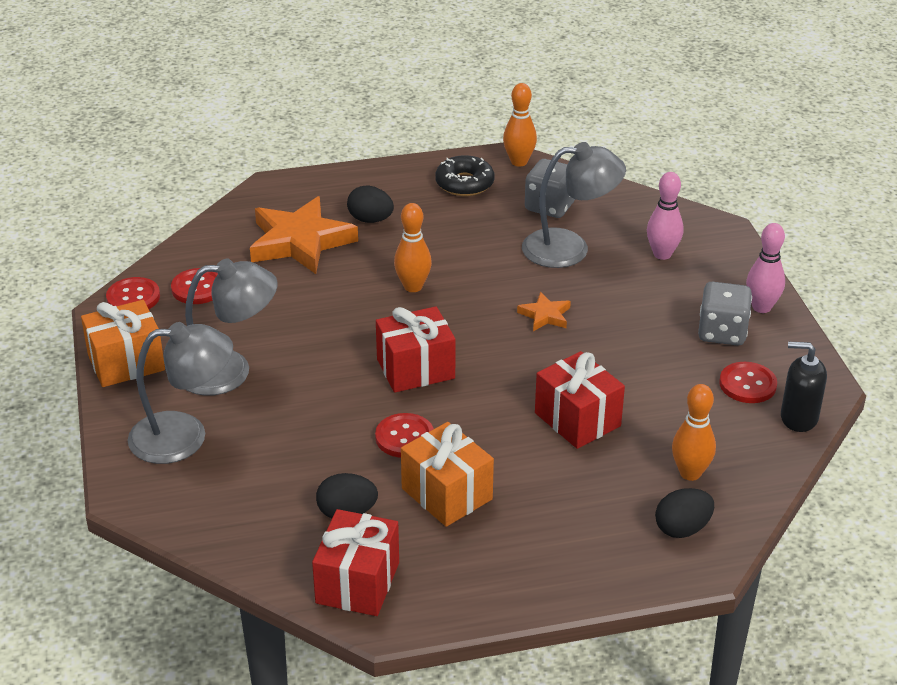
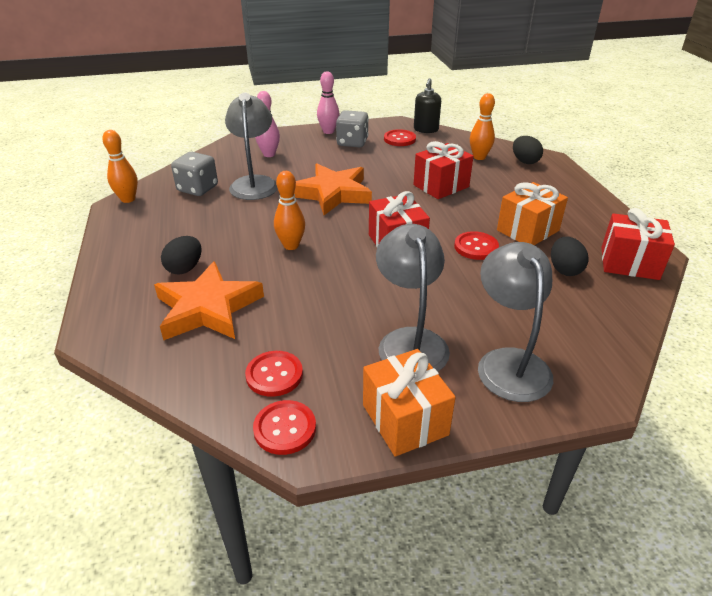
camera: 90 degrees left, 0 degrees up
(464, 183) = (148, 223): black donut -> none
(545, 315) = (332, 193): orange star -> orange star, size x2.16

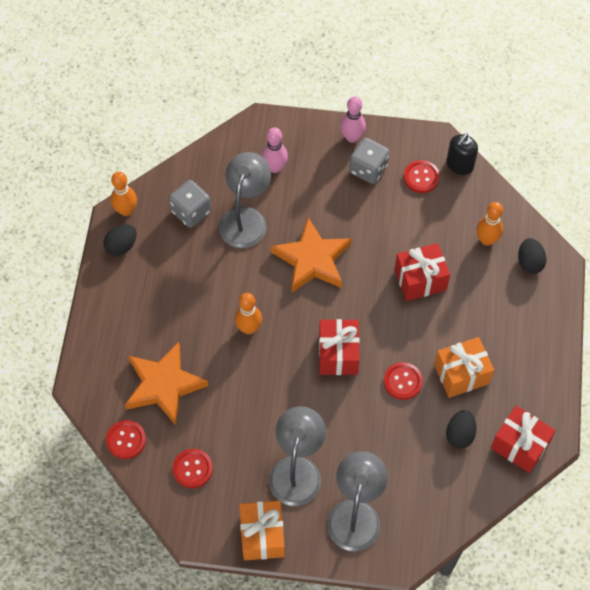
camera: 20 degrees right, 25 degrees up
(185, 268) = (156, 331): black egg -> black egg (121, 246)
(285, 428) = (186, 516): red button -> red button (126, 440)

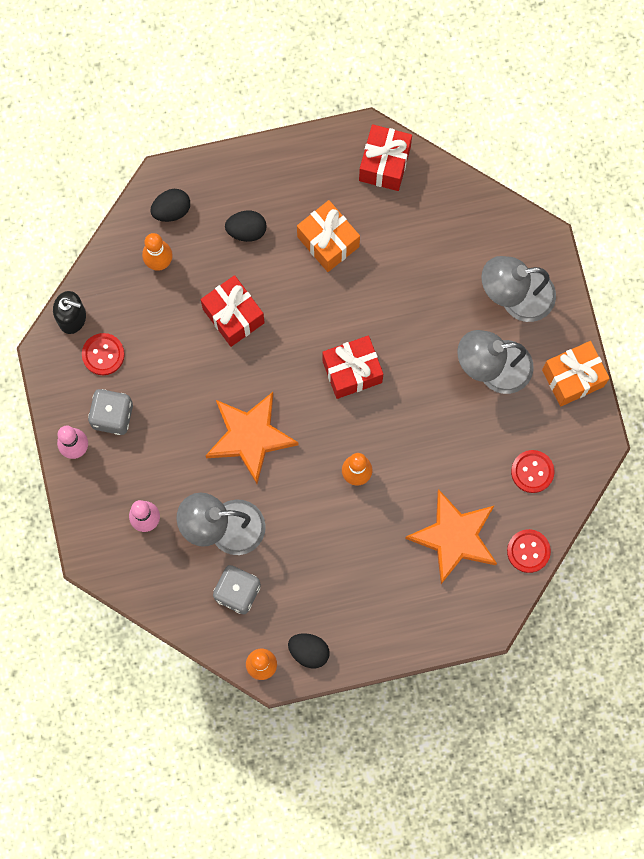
camera: 110 degrees left, 15 degrees up
(403, 381) = (358, 297): red button -> none
(459, 434) = (395, 224): black egg -> black egg (246, 230)

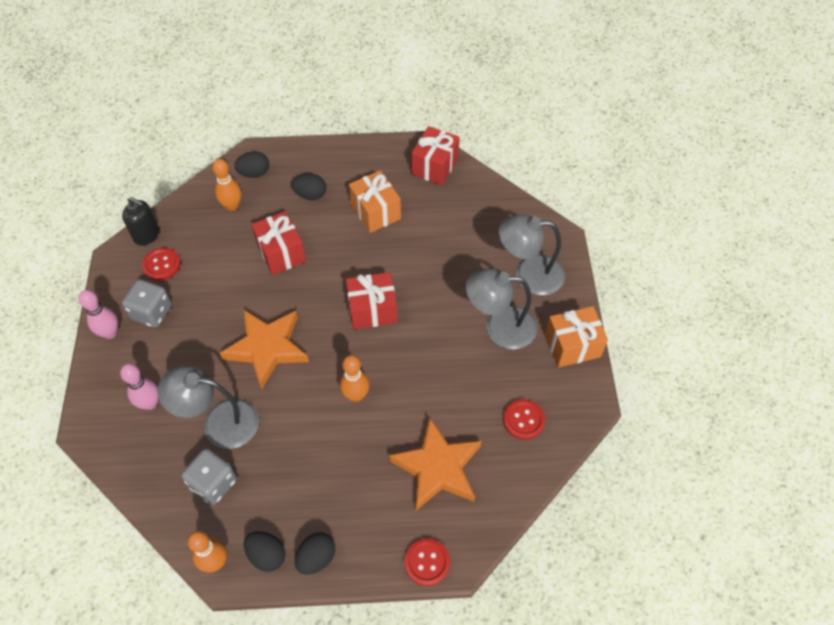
camera: 10 degrees right, 20 degrees down
(356, 645) = (316, 558): none -> black egg
(528, 551) = (509, 493): red button -> red button (427, 562)

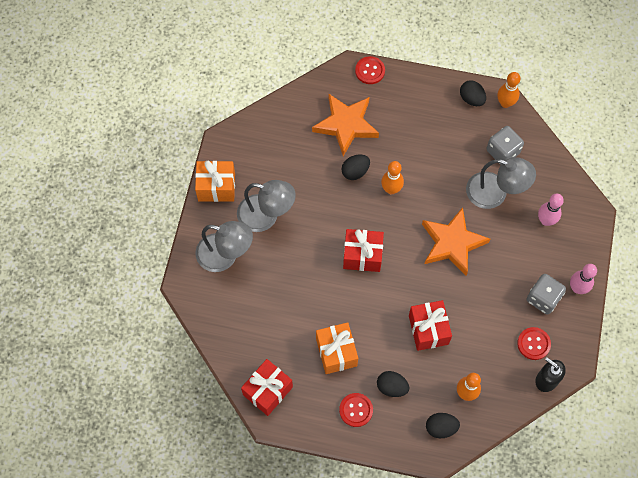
camera: 165 degrees left, 10 degrees up
(316, 558) = (439, 90): black egg -> black egg (355, 171)
(523, 420) = (275, 142): red button -> red button (356, 410)

